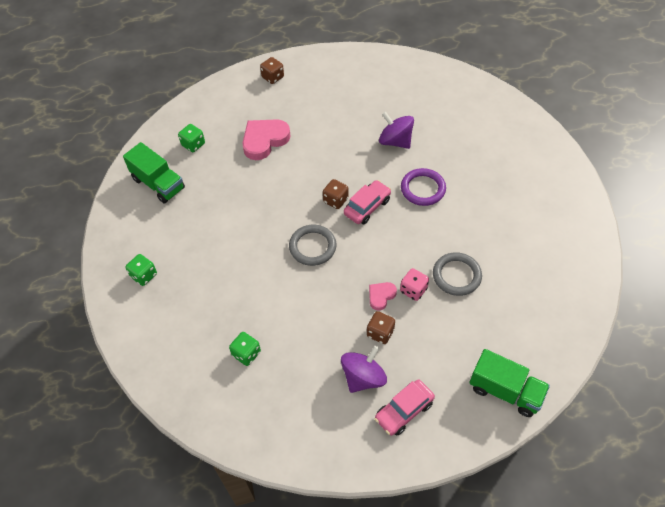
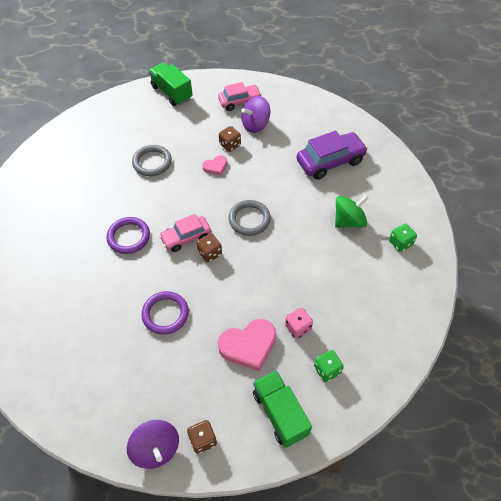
camera: 160 degrees left, 0 degrees up
(158, 184) = (374, 332): green truck -> green truck (280, 413)
(205, 282) = (349, 221): none -> green spinning top
(246, 354) = (330, 161): green dice -> purple car
(346, 140) = (165, 314): none -> purple ring
(395, 141) = (120, 294): purple spinning top -> purple spinning top (156, 449)
(413, 290) = (190, 163): pink dice -> pink dice (298, 327)

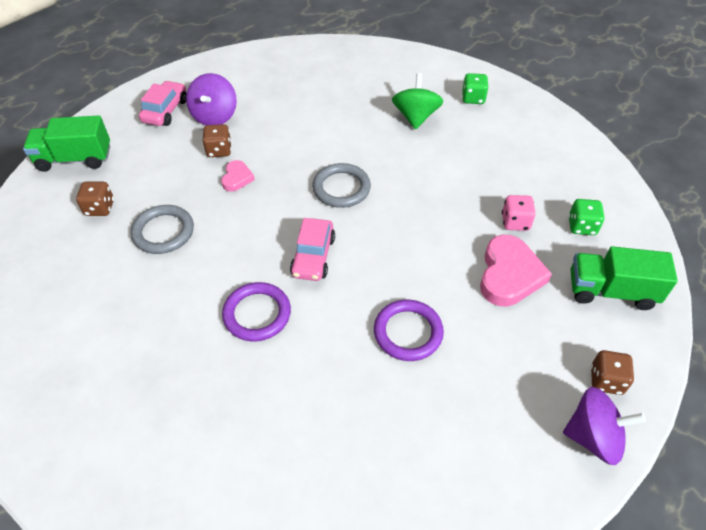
camera: 55 degrees left, 5 degrees down
(210, 253) = (356, 246): brown dice -> brown dice (99, 208)
(330, 161) = (328, 90): purple car -> none

